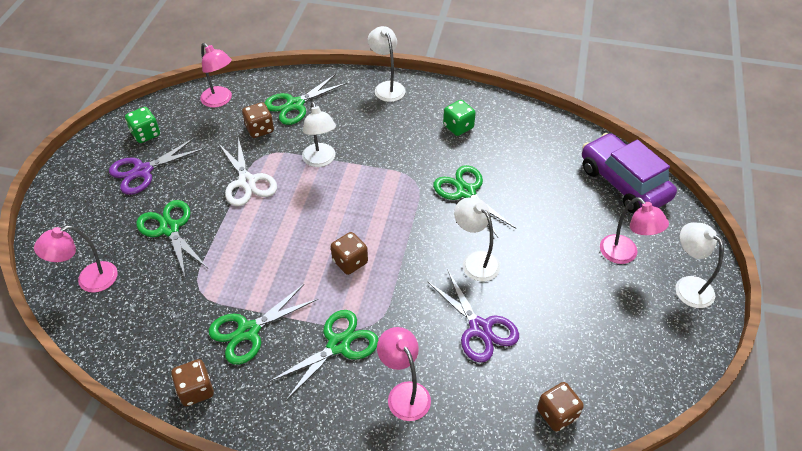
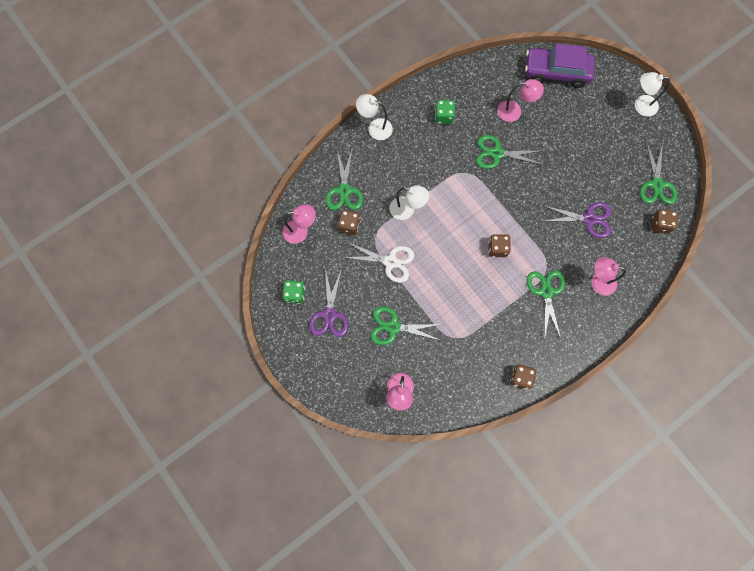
camera: 50 degrees left, 25 degrees up
(248, 331) = (503, 330): green scissors -> green scissors (657, 185)
(475, 260) = (547, 187): white lamp -> none
(624, 255) = (600, 115): pink lamp -> pink lamp (514, 111)

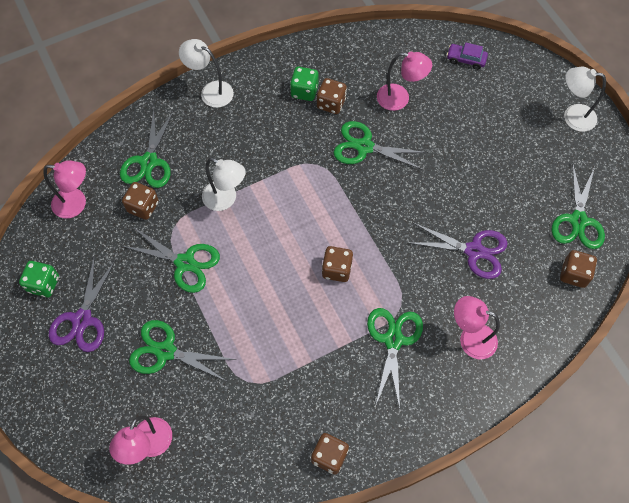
camera: 10 degrees right, 10 degrees down
(390, 262) = (185, 263): white scissors -> green scissors
(465, 123) = (331, 103): none -> brown dice
(556, 72) = (466, 59): purple car -> purple car, size x0.44

